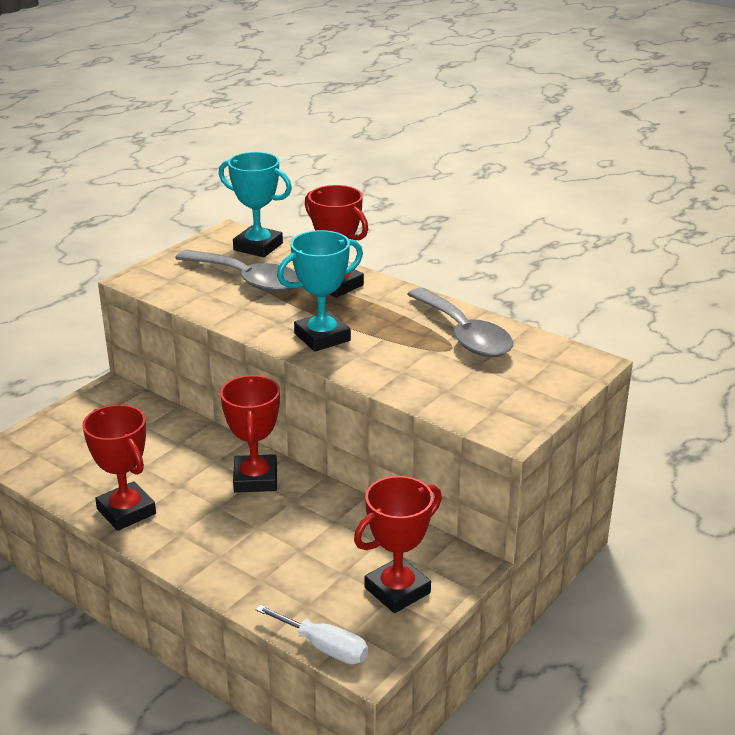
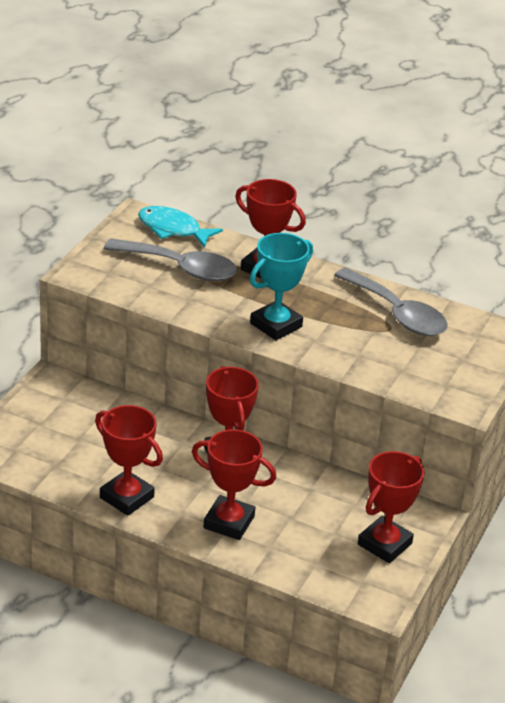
camera: 15 degrees left, 5 degrees up
(226, 548) = (229, 522): none -> red trophy
(258, 247) = (173, 229): turquoise trophy -> turquoise fish
(324, 647) = (344, 597): white screwdriver -> none

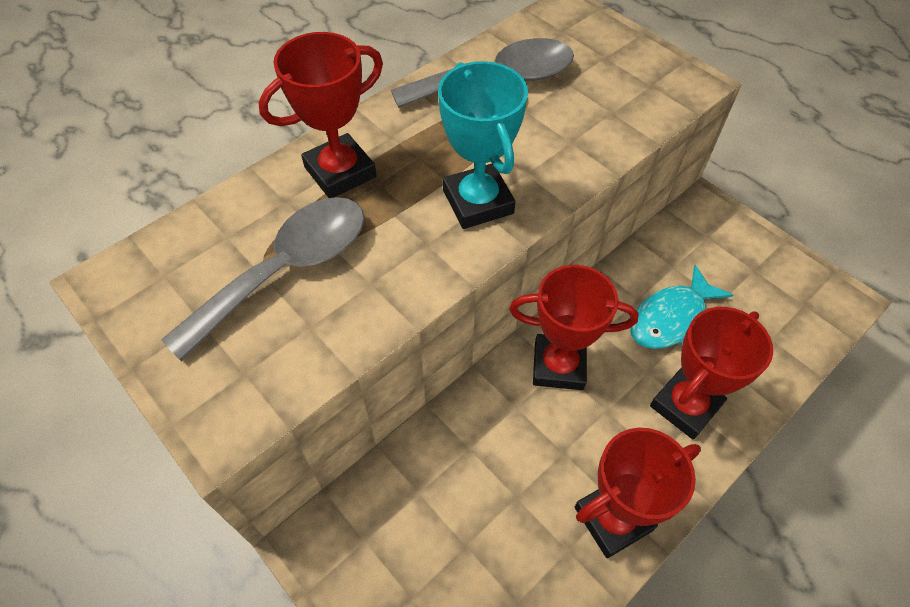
camera: 65 degrees left, 20 degrees up
(173, 229) = (180, 248): turquoise fish -> turquoise fish (671, 318)
(384, 544) = (744, 262): red trophy -> none

